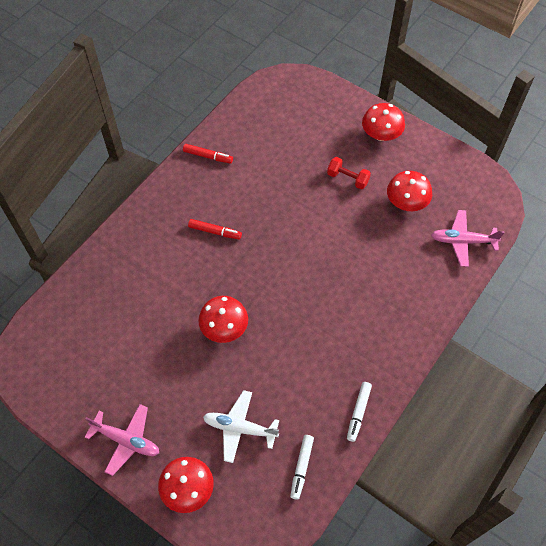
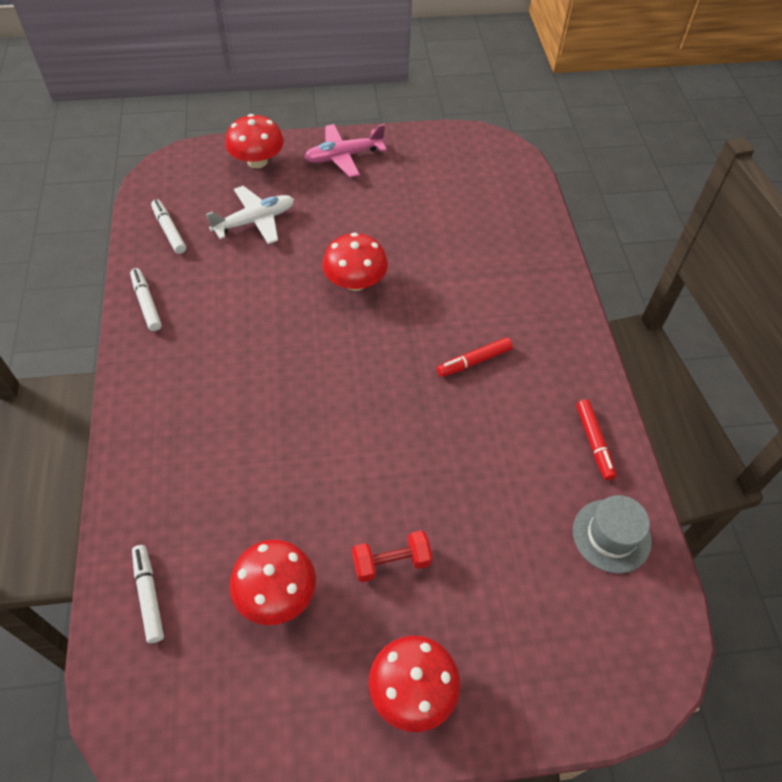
camera: 135 degrees right, 5 degrees down
(208, 156) = (594, 442): red marker -> red marker turned 75 degrees counterclockwise
(247, 122) = (611, 535): none -> grey hat
(462, 241) = (149, 595): pink plane -> white marker

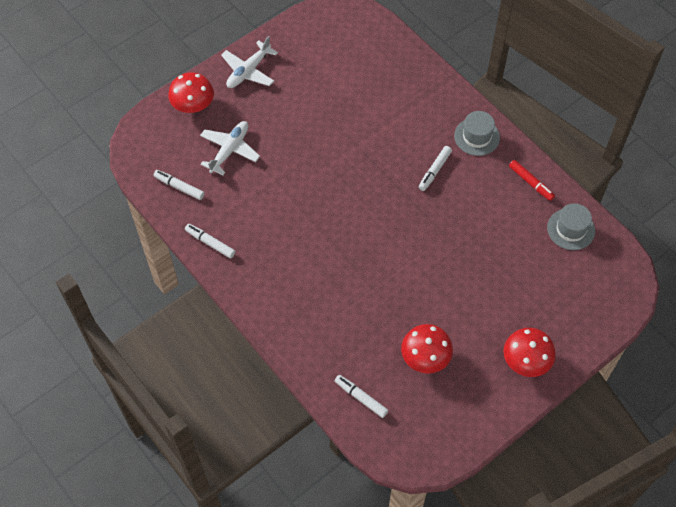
camera: 30 degrees left, 5 degrees up
(343, 156) = (248, 71): pink plane -> white plane
(355, 282) = (327, 158): red mushroom -> none
(391, 562) = (471, 308): red dumbbell -> none
(474, 361) = (434, 171): red marker -> white marker
(559, 349) = (476, 136): none -> grey hat

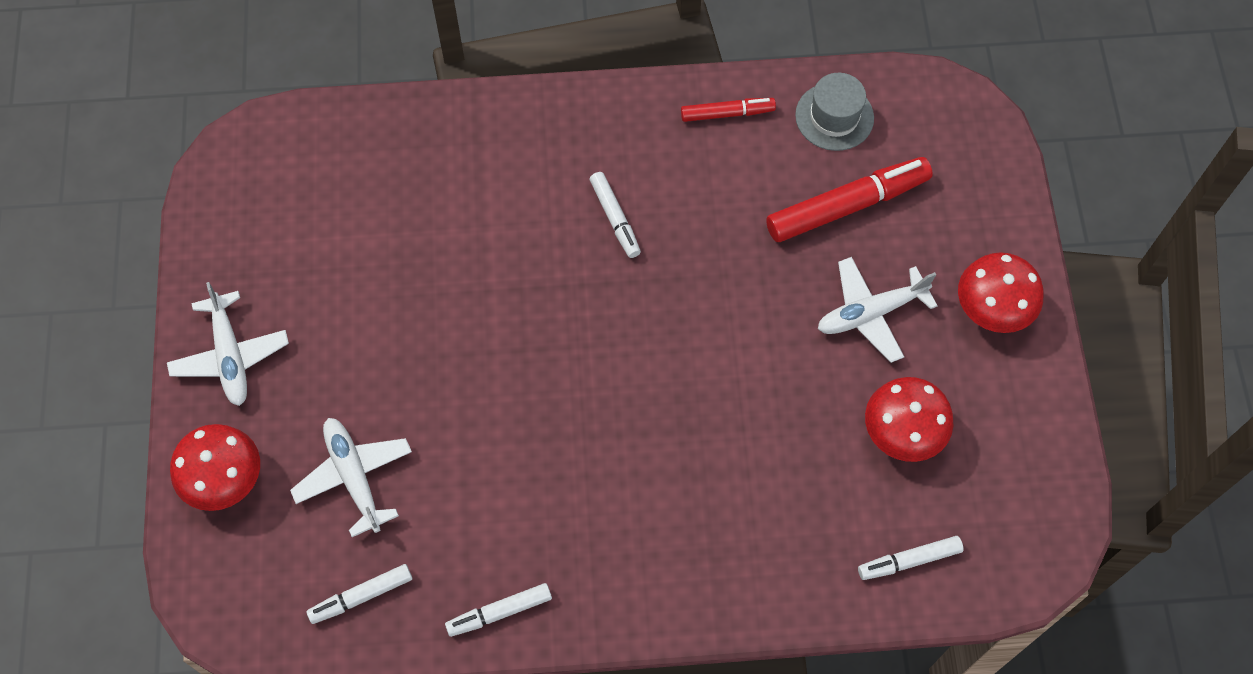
camera: 55 degrees left, 5 degrees up
(476, 136) = (601, 127): grey hat -> none
(476, 307) = (870, 313): none -> white plane
(526, 263) = (847, 206): none -> red marker

